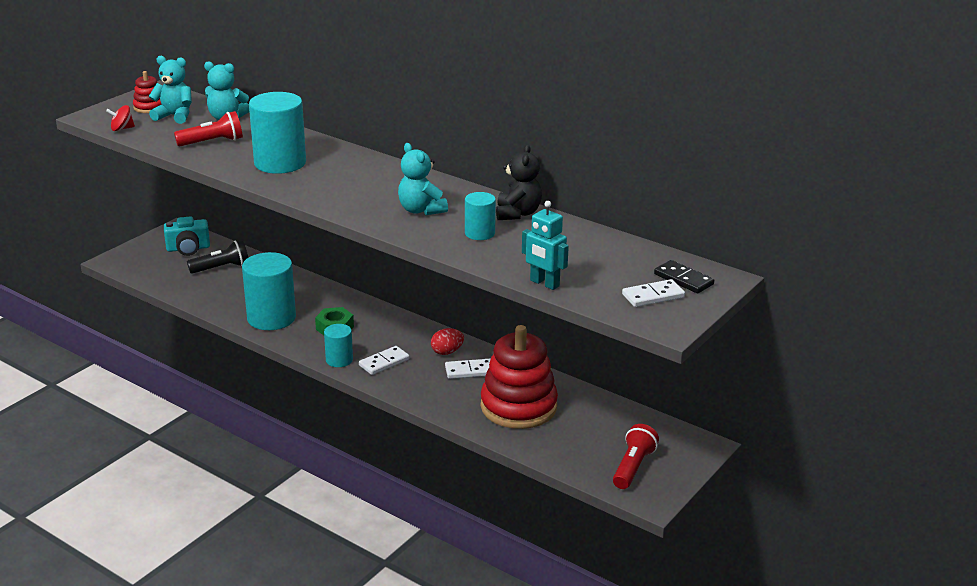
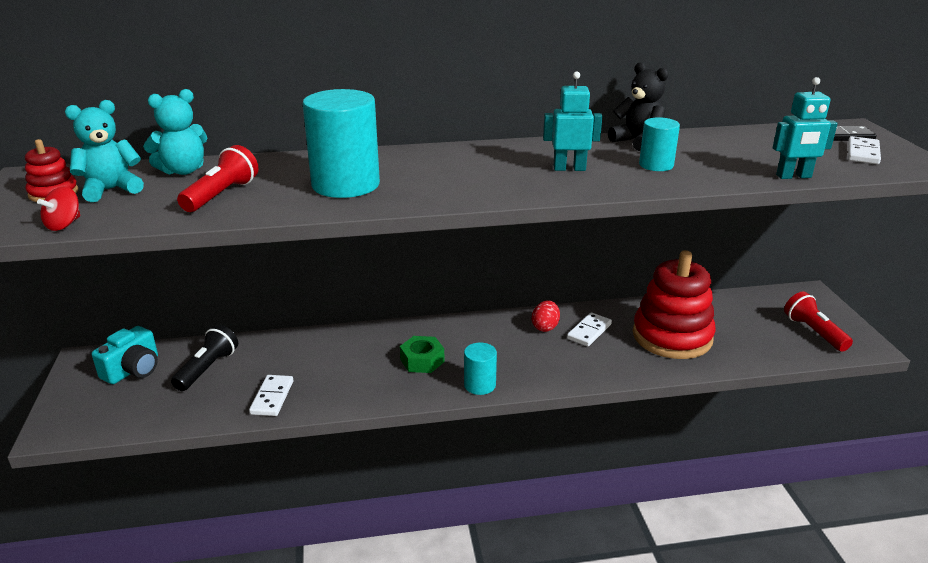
camera: 45 degrees left, 0 degrees up
(271, 318) = (348, 385): turquoise cylinder -> none
(384, 362) = (518, 364): white domino -> white domino (272, 397)
(421, 210) = (569, 168): turquoise teddy bear -> turquoise robot

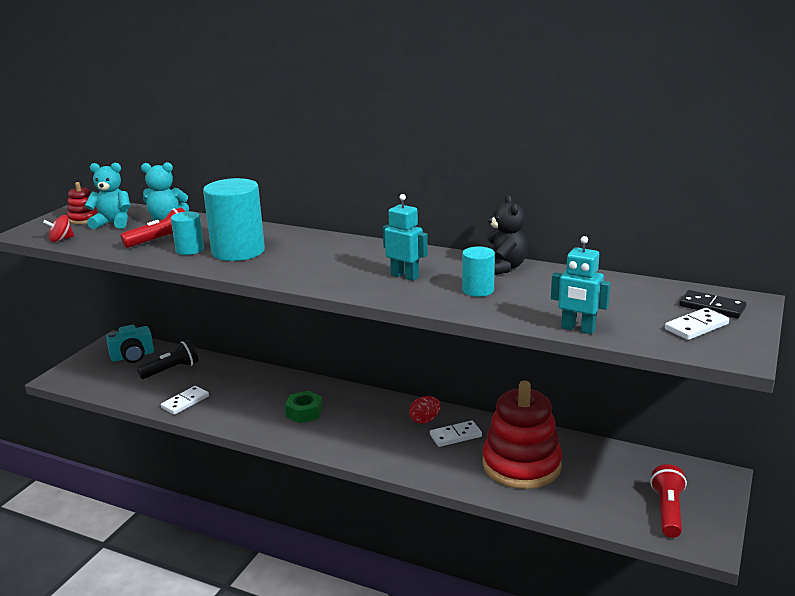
camera: 35 degrees right, 5 degrees down
(479, 385) = (321, 444): turquoise cylinder -> turquoise cylinder (189, 250)

